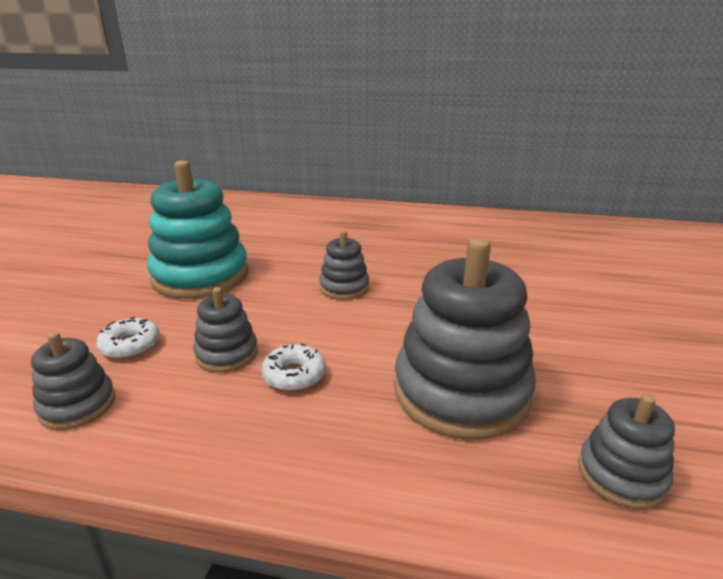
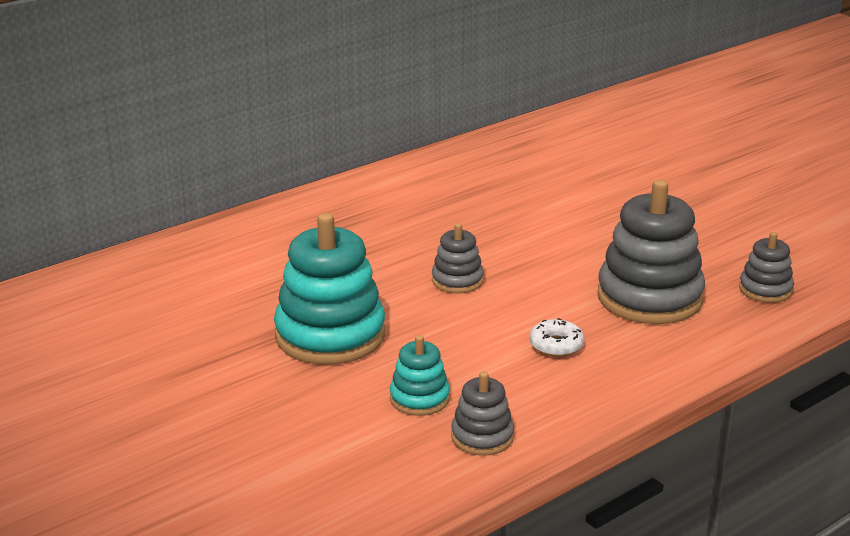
camera: 50 degrees left, 0 degrees up
(130, 346) = (419, 399): white donut -> turquoise stacking toy
(227, 354) = (491, 362): grey stacking toy -> none

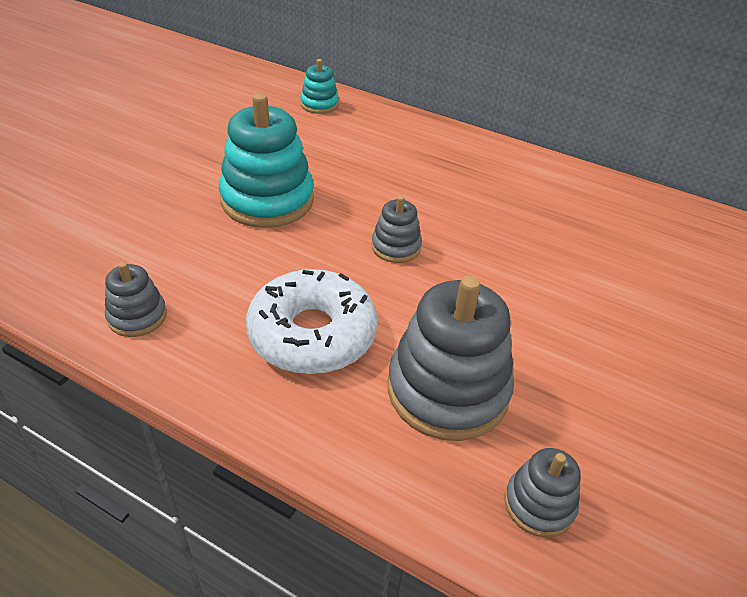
camera: 65 degrees right, 15 degrees up
(419, 399) = (188, 267): turquoise stacking toy -> turquoise stacking toy (319, 104)
(556, 345) = (312, 334): white donut -> white donut, size x2.28

